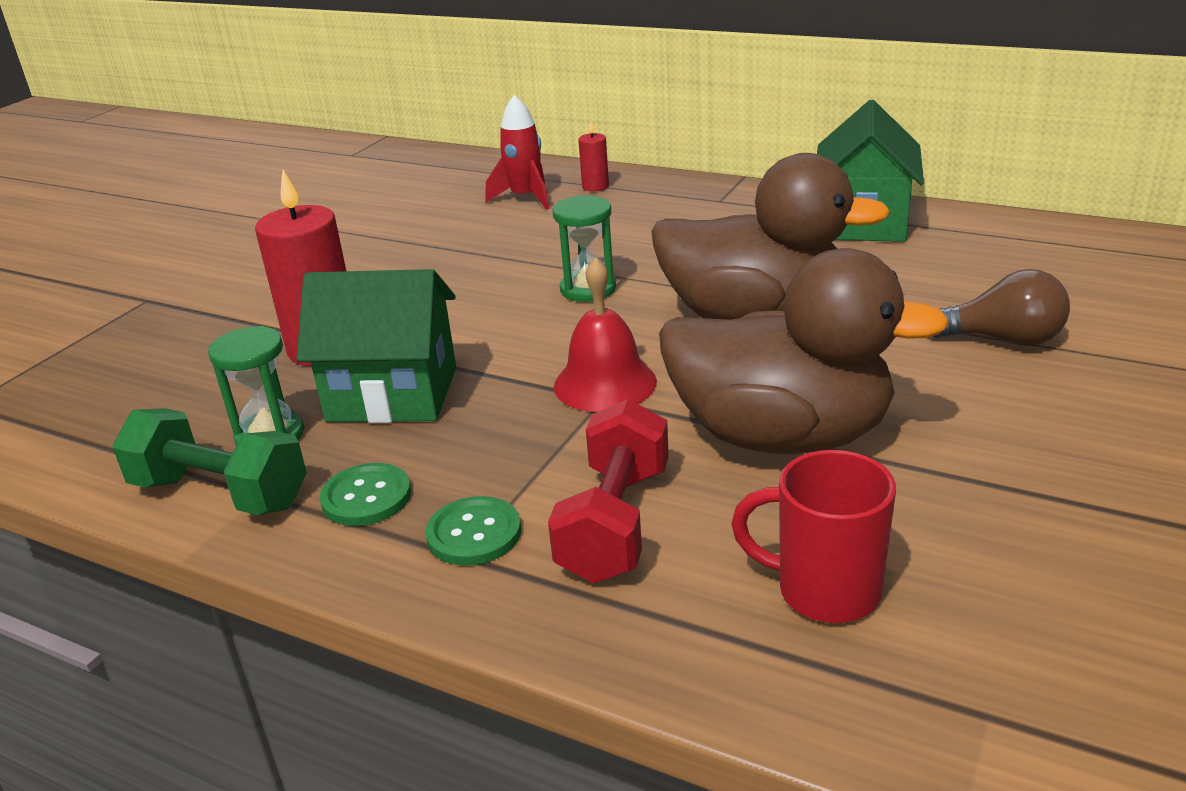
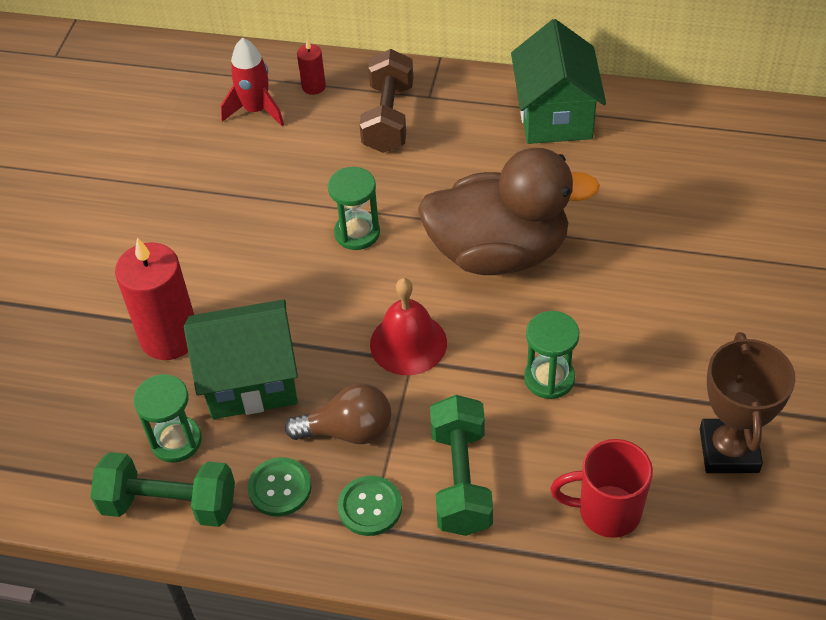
camera: 15 degrees left, 20 degrees up
(615, 523) = (461, 480): red dumbbell -> green dumbbell
(666, 212) = (388, 118): none -> brown dumbbell
(782, 436) = (549, 378): brown duck -> green hourglass
(1003, 340) = (680, 252): brown light bulb -> brown light bulb (348, 431)
(1043, 547) = (729, 450): none -> brown trophy

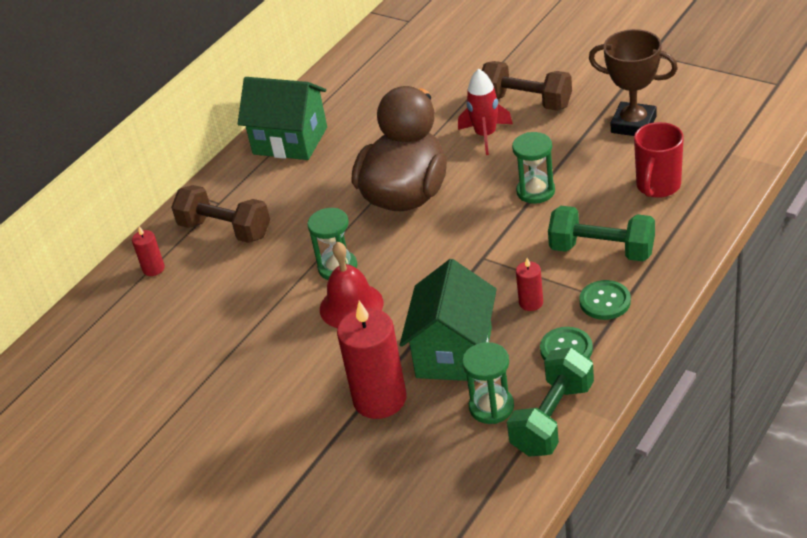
camera: 65 degrees left, 10 degrees down
(256, 110) = (154, 309): red rocket -> red rocket (485, 135)
(348, 431) = (531, 303): brown light bulb -> red candle
(408, 343) = (465, 257): red bell -> red bell (351, 306)
(725, 317) = (526, 102): none -> brown dumbbell

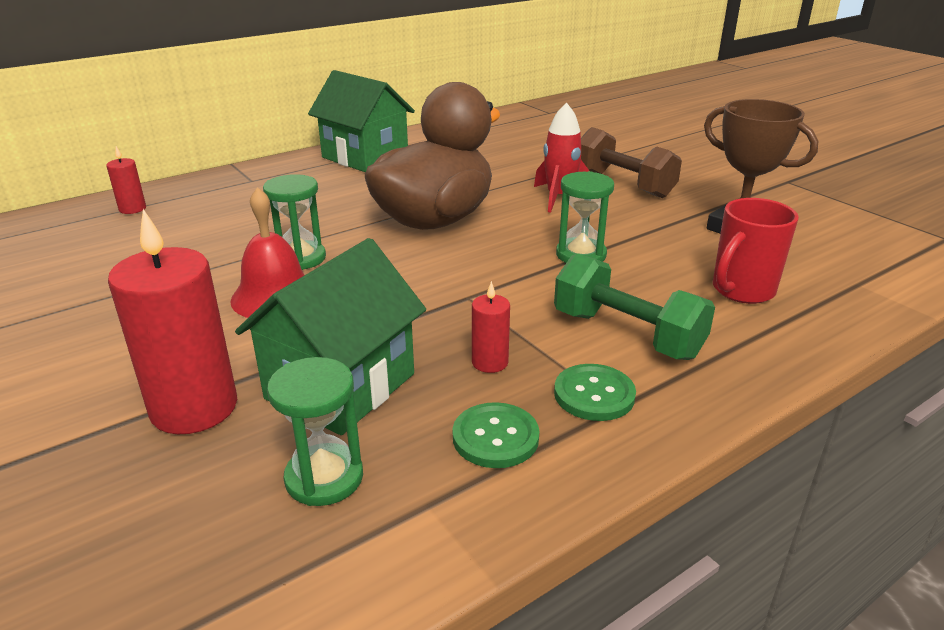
camera: 15 degrees right, 10 degrees down
(225, 230) = (232, 199): brown dumbbell -> none
(552, 418) = (399, 534): green dumbbell -> none

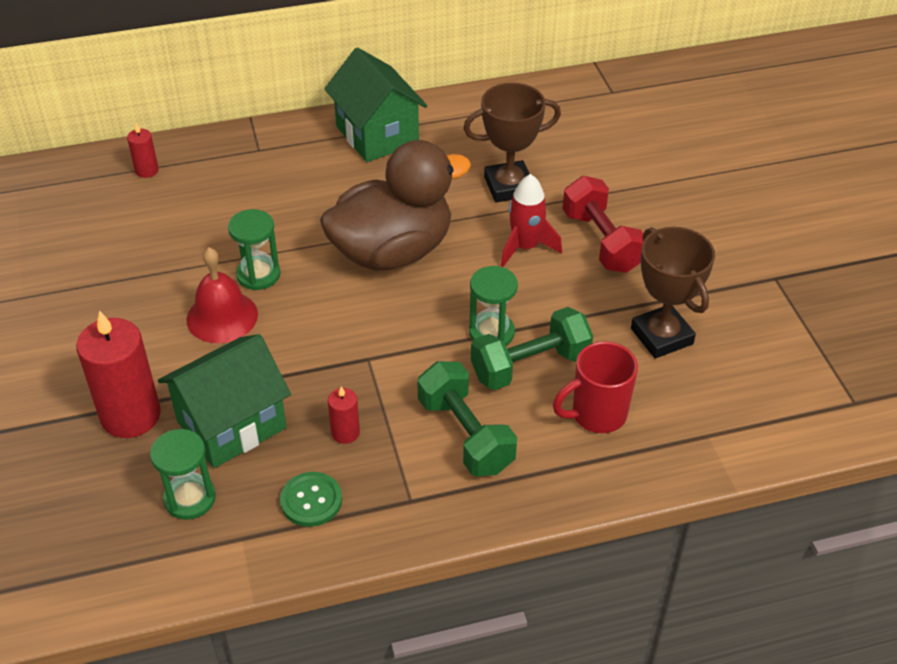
camera: 20 degrees right, 15 degrees up
(511, 167) = (509, 186): none -> brown trophy
(594, 394) = (401, 485): green button -> none
(623, 184) = (601, 242): brown dumbbell -> red dumbbell
(641, 270) = (530, 366): none -> green dumbbell

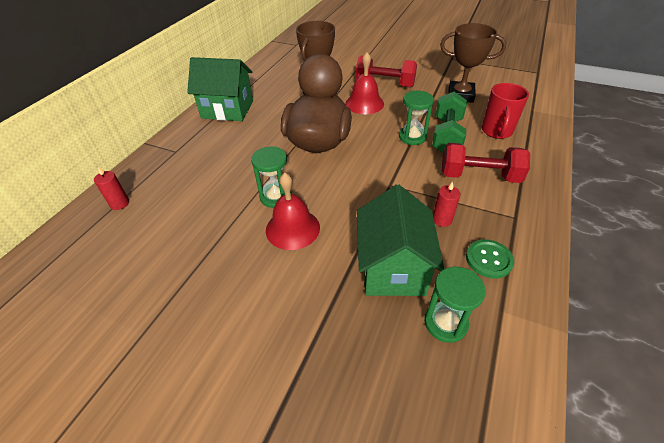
camera: 50 degrees left, 0 degrees up
(130, 415) = (336, 320): red candle -> none
(465, 435) = (479, 176): green dumbbell -> red dumbbell
(525, 247) = (364, 103): red rocket -> red bell

